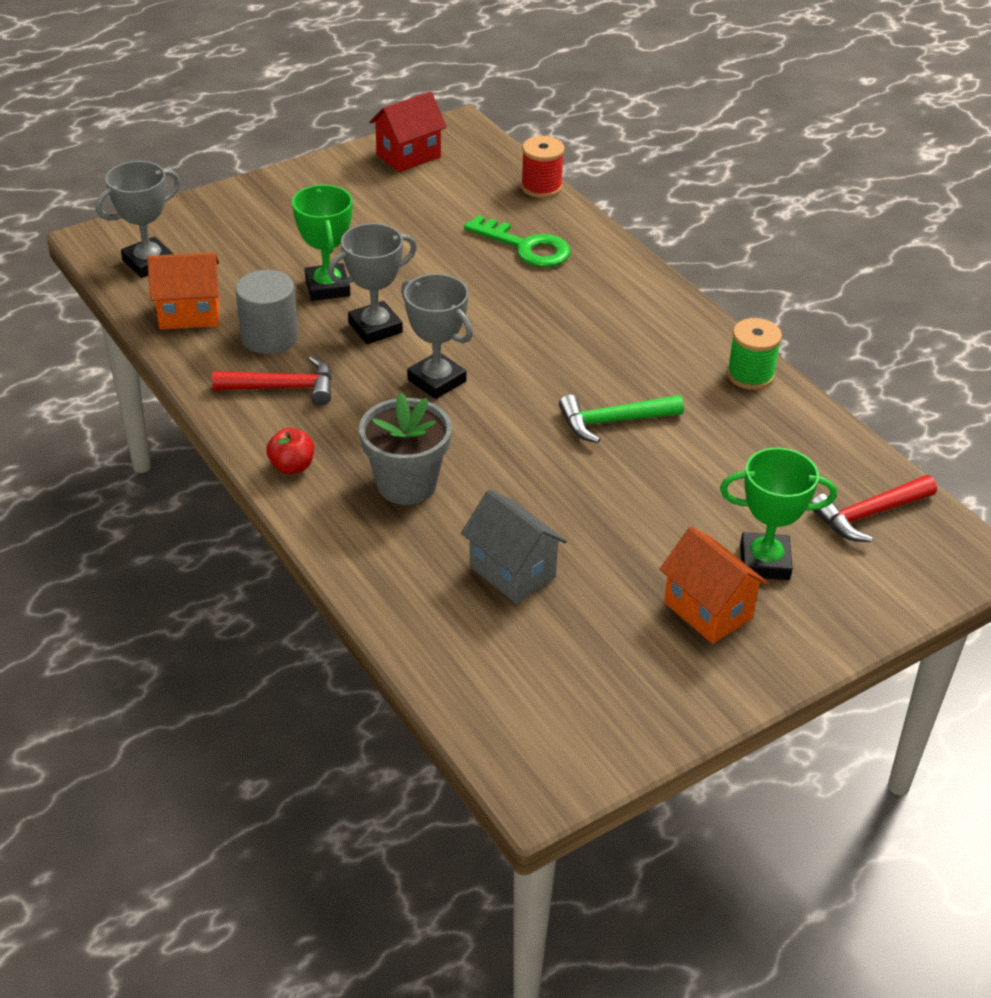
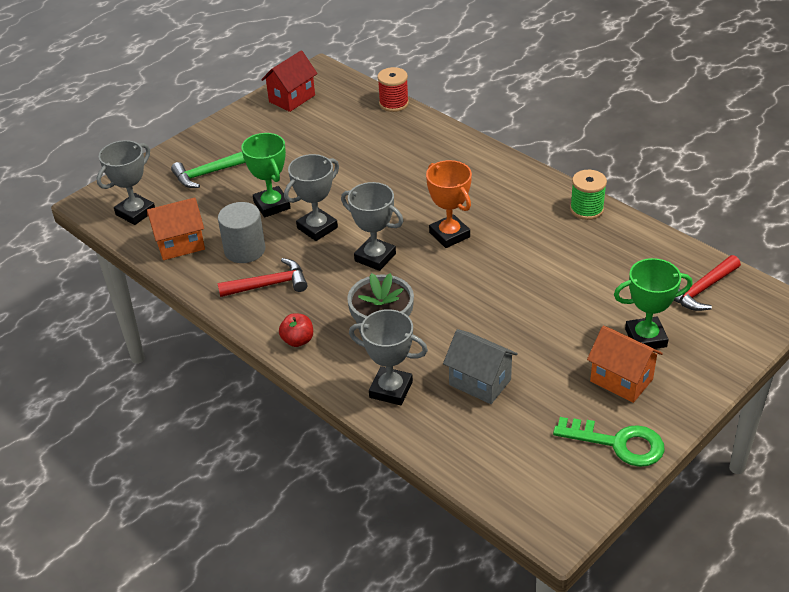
camera: 10 degrees left, 0 degrees up
(389, 555) = (391, 389): none -> grey trophy
(526, 247) = (400, 149): green key -> green key (618, 443)
(548, 371) = (449, 235): none -> orange trophy
(613, 421) = (507, 261): green hammer -> green hammer (208, 174)

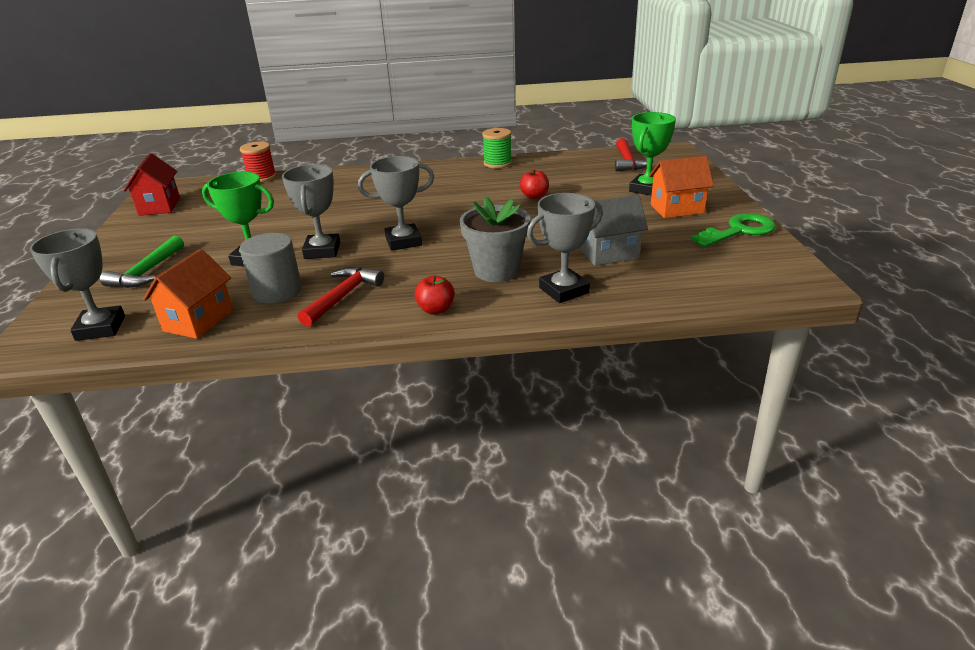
camera: 50 degrees left, 10 degrees down
(449, 235) = (435, 208): orange trophy -> none
(541, 276) = (534, 196): none -> red apple

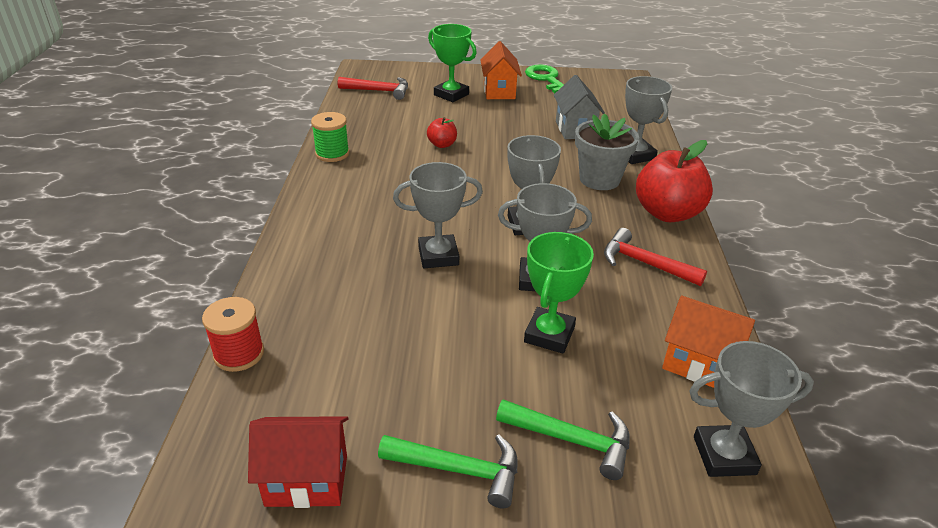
camera: 85 degrees left, 5 degrees up
(144, 241) = (459, 470): none -> green hammer
(277, 291) = (633, 308): grey cylinder -> none
(355, 214) = (438, 256): none -> grey trophy
(436, 310) = (667, 213): red apple -> red apple, size x2.08

